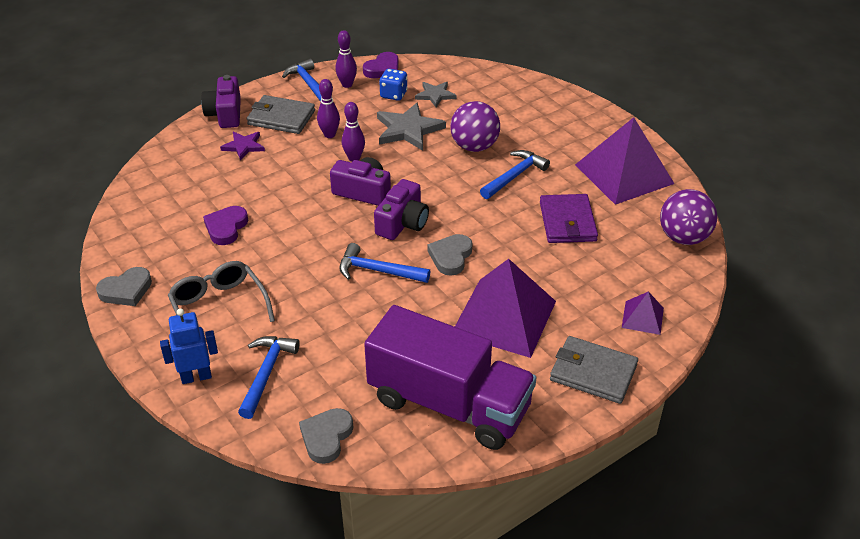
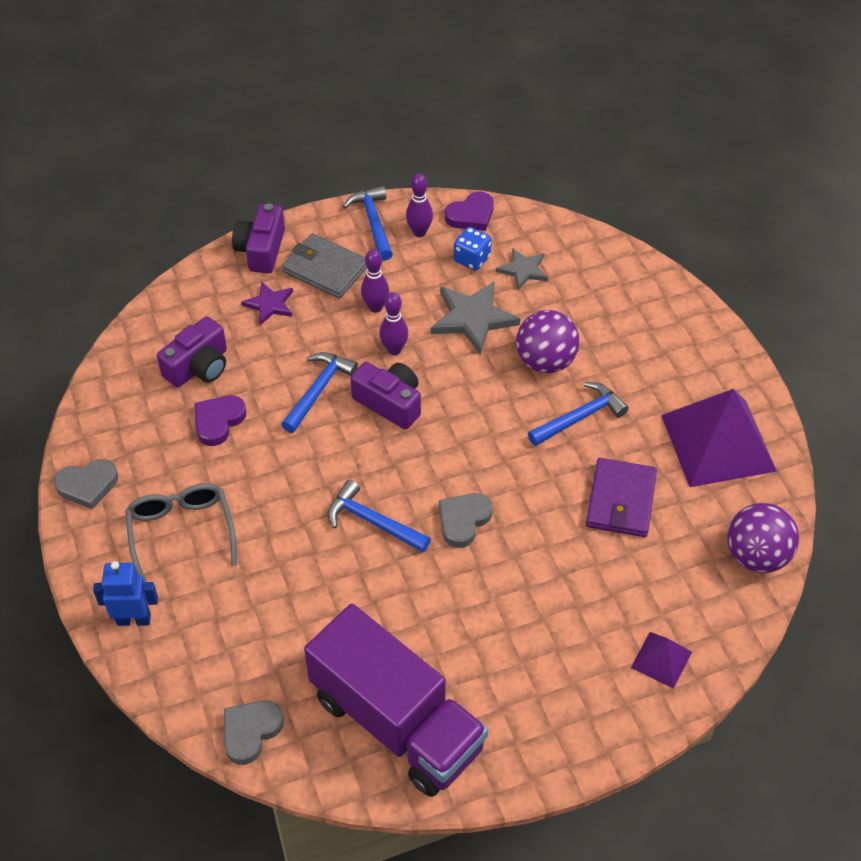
camera: 15 degrees right, 10 degrees up
(266, 373) = (209, 633): blue hammer -> blue hammer (318, 390)
(402, 223) = (422, 459): purple camera -> purple camera (199, 367)
(504, 317) = (497, 620): purple pyramid -> none
(593, 372) = (574, 721): grey wallet -> none

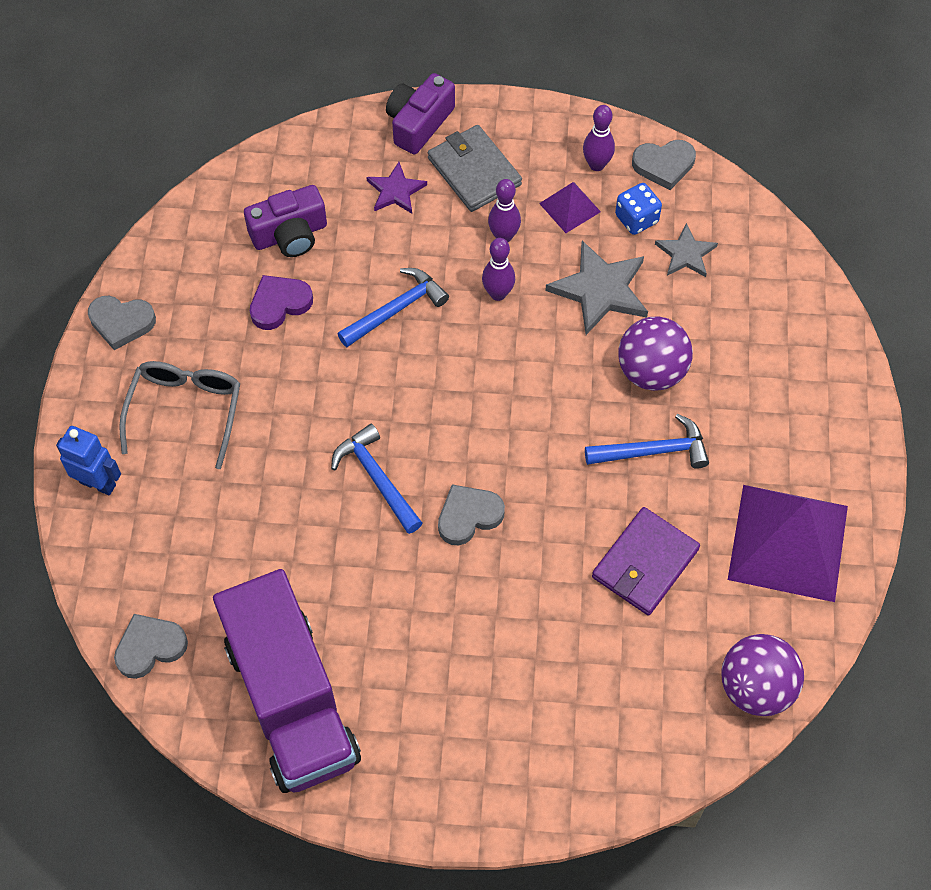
camera: 25 degrees right, 10 degrees up
(373, 222) = (553, 135): blue hammer -> none
(390, 403) = (462, 353): purple camera -> none
(471, 215) = (664, 165): purple heart -> grey heart
(661, 659) = (590, 755): purple pyramid -> purple pyramid (570, 207)

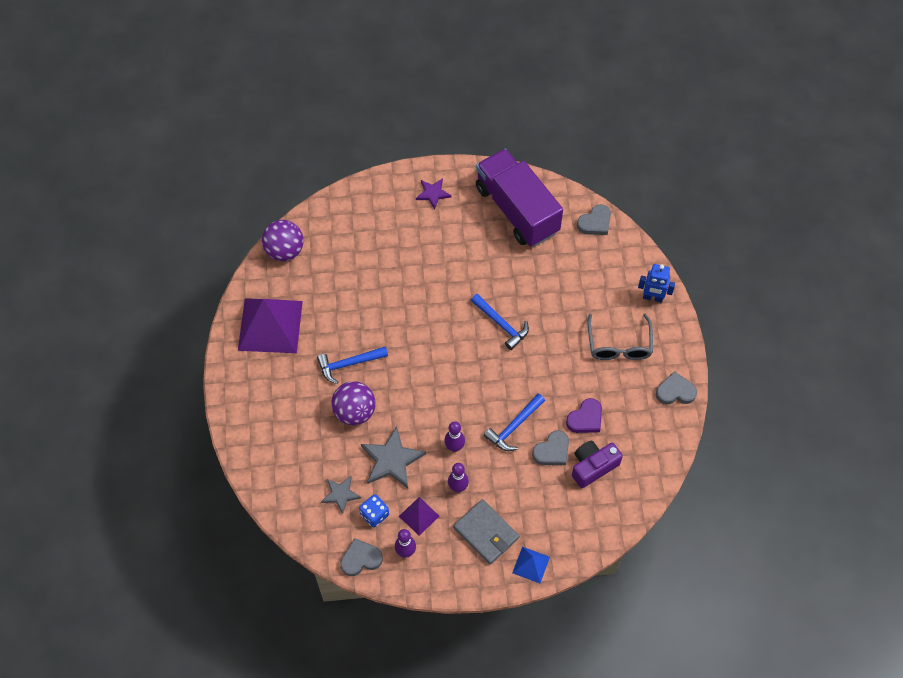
camera: 170 degrees right, 0 degrees up
(395, 191) = (534, 509): purple star -> purple star (433, 193)
(419, 123) = (531, 565): purple camera -> blue pyramid
(468, 516) = (446, 312): grey heart -> grey heart (552, 451)
(645, 563) = (347, 302): purple wallet -> none

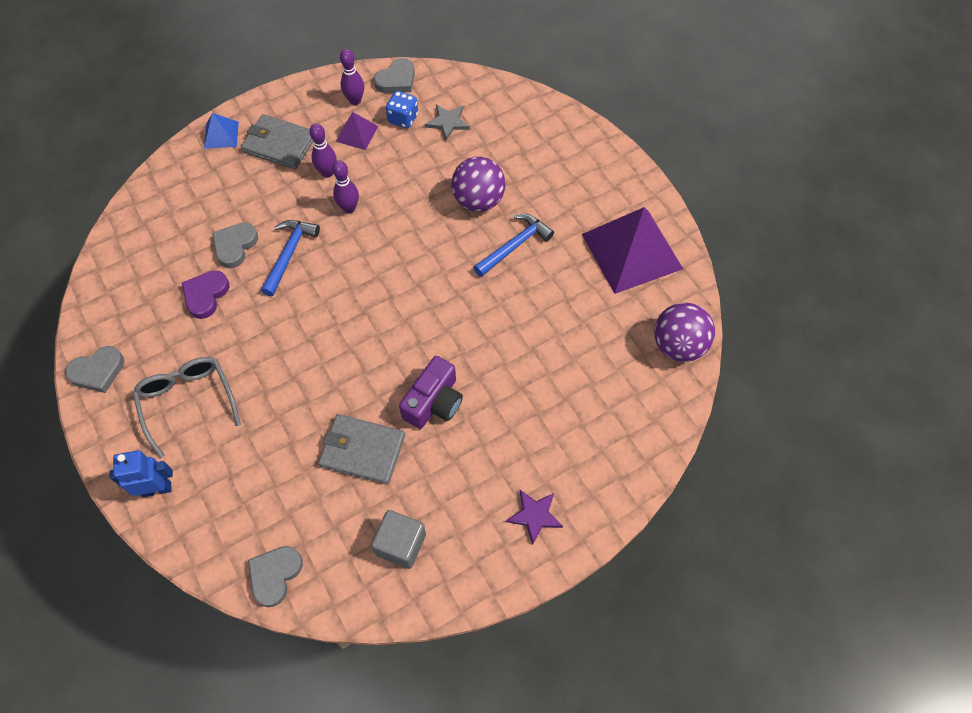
camera: 155 degrees right, 0 degrees up
(391, 460) = (412, 171): grey star -> none
(501, 324) = (353, 365): blue hammer -> none
(517, 210) = (401, 544): purple truck -> grey cube
(517, 269) = (362, 450): none -> grey wallet
(593, 466) = (181, 248): purple camera -> purple camera (434, 402)

